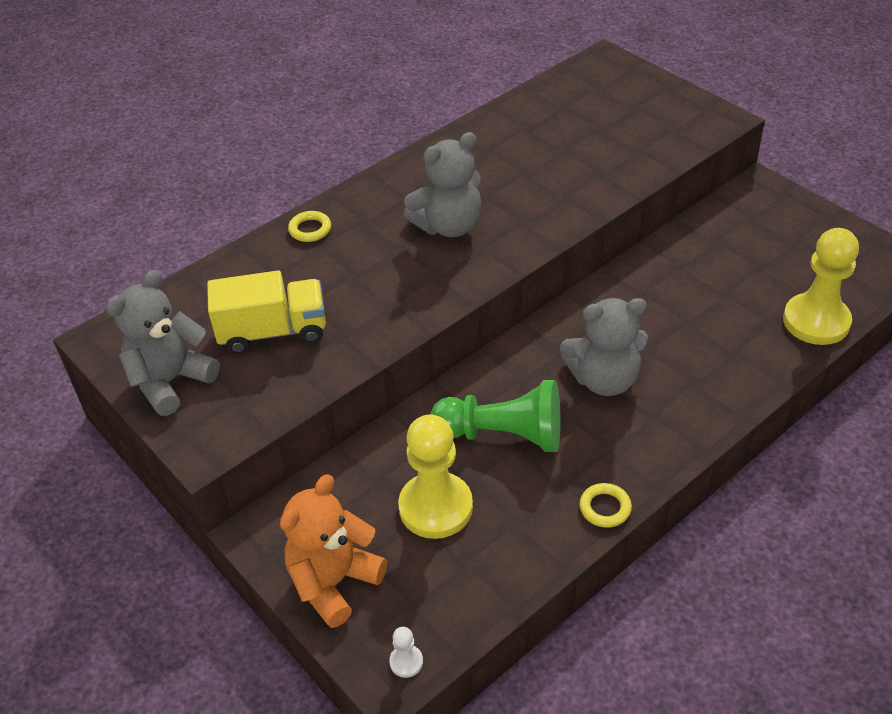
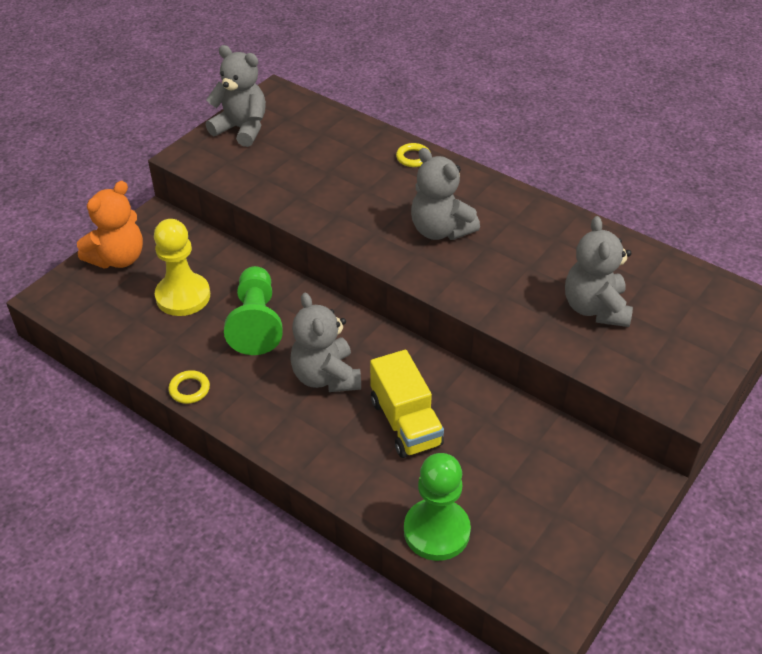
camera: 75 degrees right, 0 degrees up
(273, 332) = (296, 162): yellow truck -> yellow truck (405, 422)
(334, 582) = (118, 258): orange teddy bear -> orange teddy bear turned 105 degrees clockwise
(406, 662) = (57, 302): white pawn -> none
(594, 144) = (595, 308): none -> grey teddy bear
(816, 321) = (436, 531): yellow pawn -> green pawn

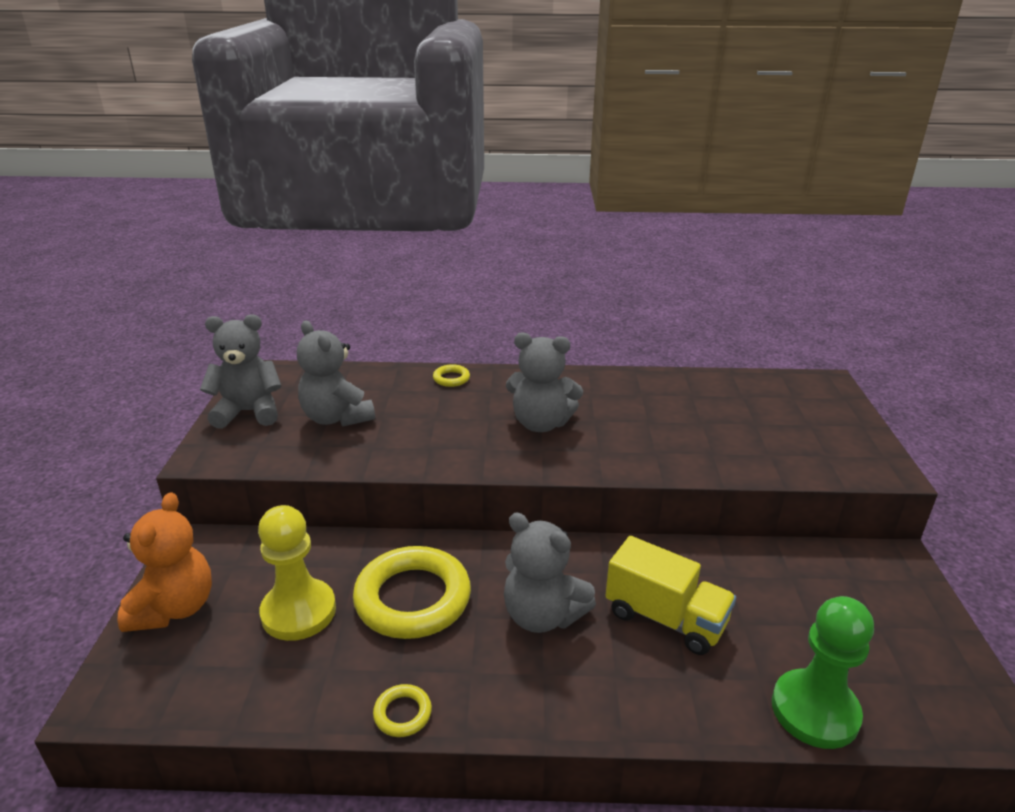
camera: 35 degrees left, 15 degrees down
(256, 322) = (413, 598): green pawn -> yellow ring
(595, 308) = (735, 430): grey teddy bear -> grey teddy bear (336, 418)

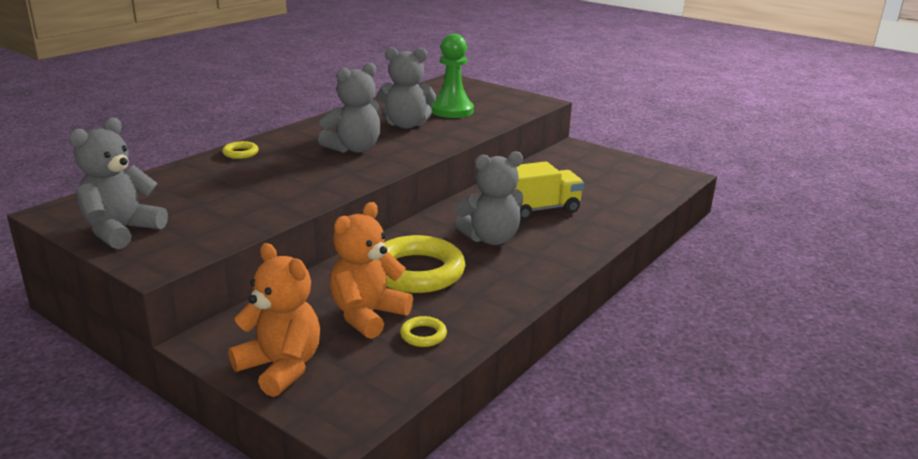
camera: 55 degrees left, 5 degrees down
(298, 612) = (367, 315): yellow pawn -> orange teddy bear
(336, 418) = (208, 202): grey teddy bear -> grey teddy bear (406, 125)
(402, 713) = (511, 306): yellow ring -> yellow ring (423, 335)
(814, 711) = (638, 204): green pawn -> green pawn (452, 111)

